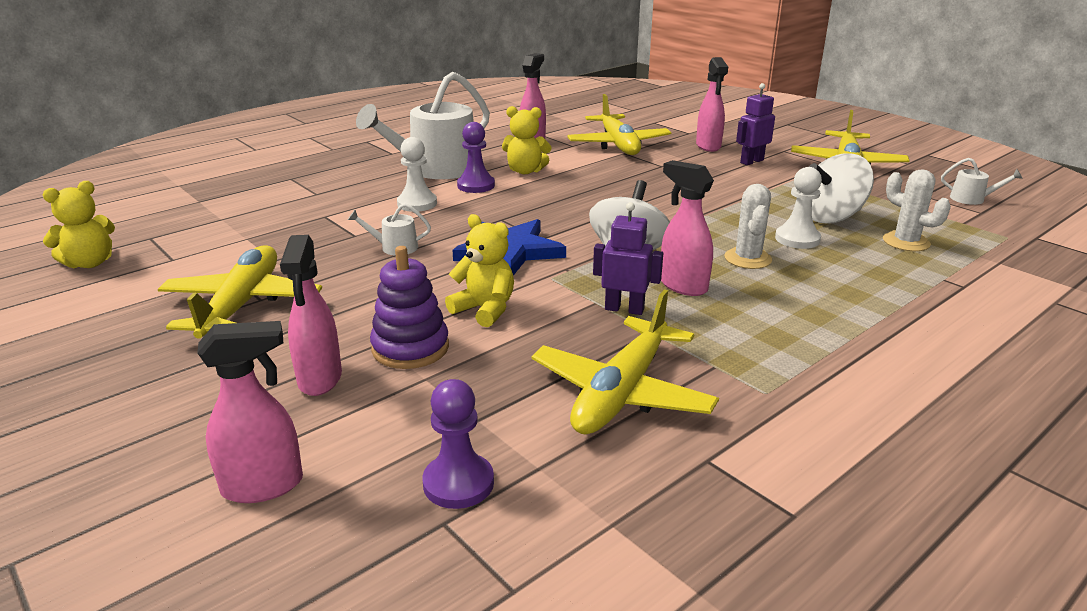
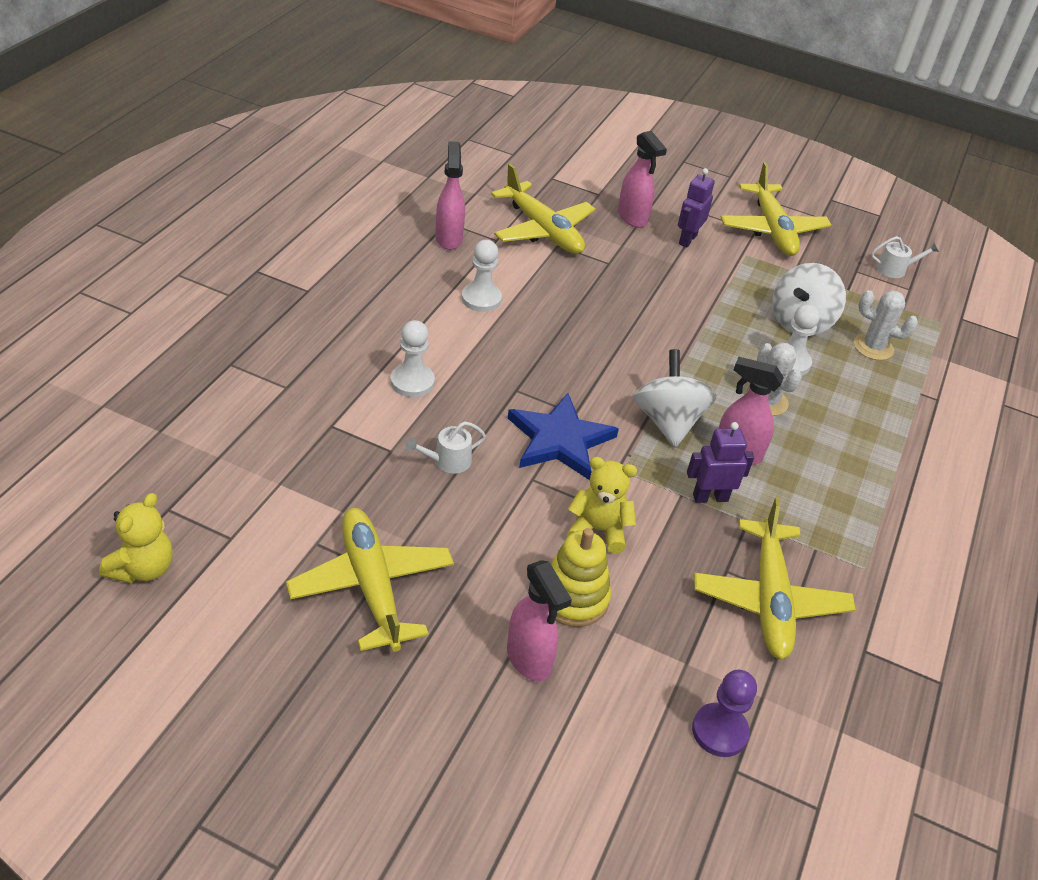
camera: 30 degrees left, 15 degrees up
(264, 486) = (584, 785): pink spray bottle -> none
(410, 348) = (573, 598): purple stacking toy -> yellow stacking toy
(436, 169) = (384, 314): white watering can -> none
(476, 185) = (449, 336): purple pawn -> none
(525, 171) = (481, 299): yellow teddy bear -> white pawn

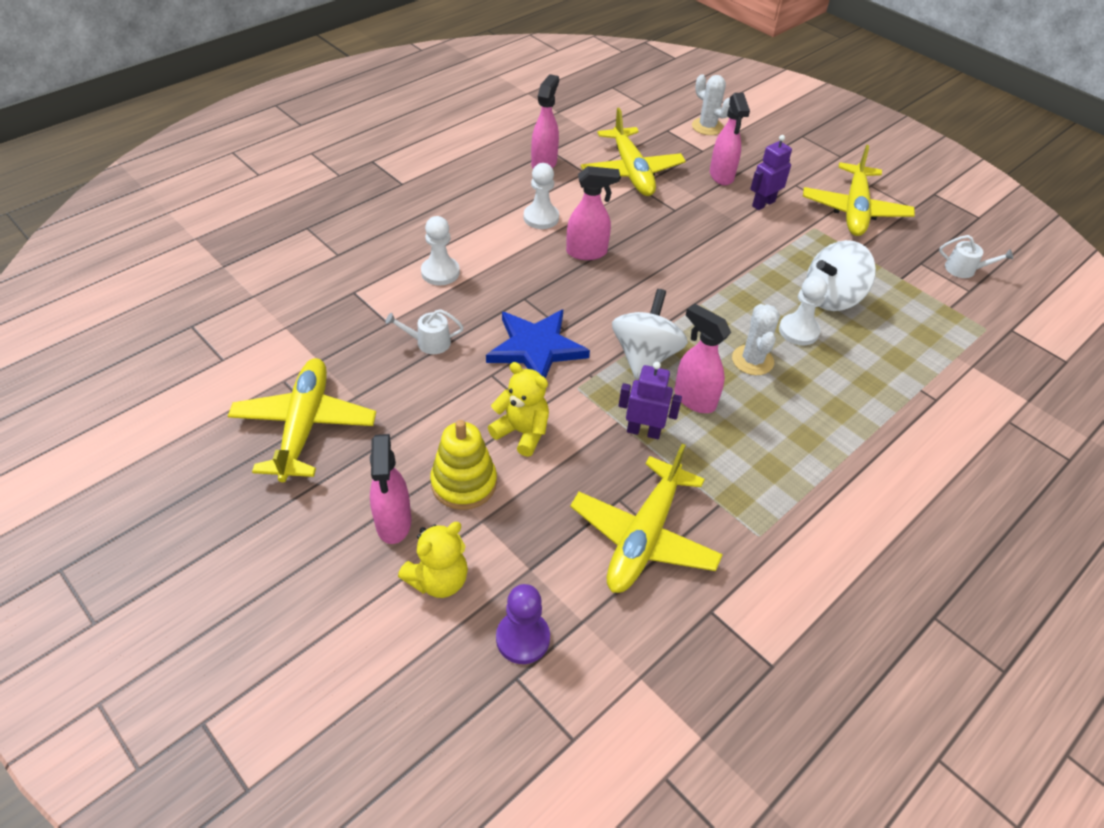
camera: 25 degrees right, 5 degrees up
(143, 568) = (145, 365): yellow teddy bear -> yellow teddy bear (438, 580)
(550, 326) = (587, 252): none -> pink spray bottle
(873, 347) = (895, 336): white cactus -> white cactus (707, 127)

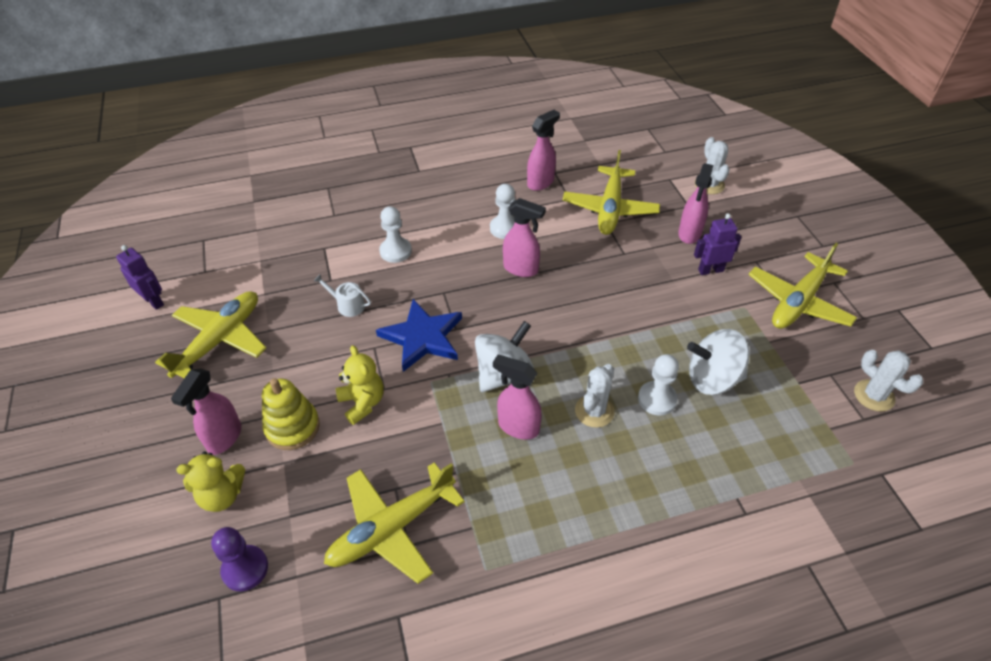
camera: 30 degrees right, 0 degrees up
(643, 431) = (456, 439): purple robot -> purple robot (154, 301)
(694, 399) = (518, 427): pink spray bottle -> pink spray bottle turned 45 degrees counterclockwise
(964, 269) = (874, 395): white watering can -> white cactus

